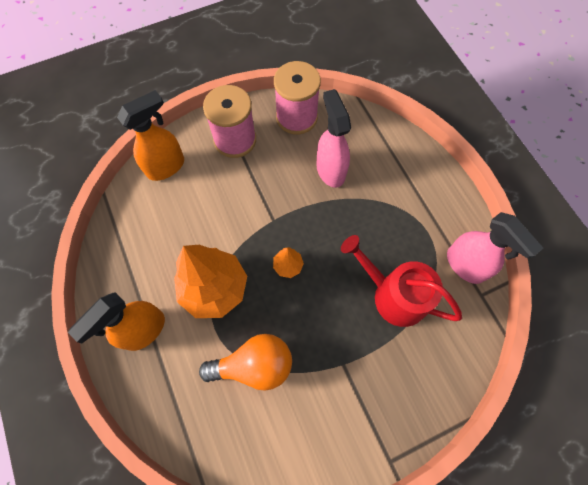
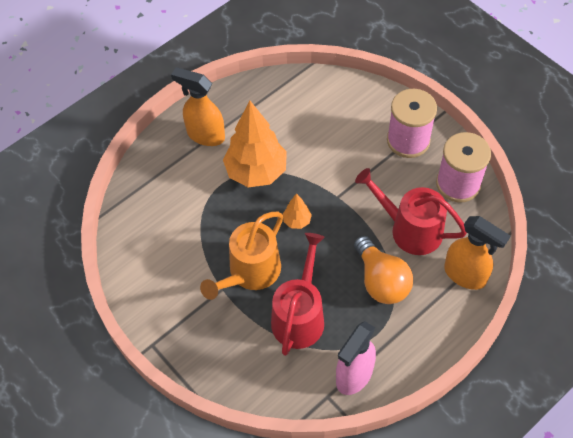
camera: 75 degrees right, 10 degrees down
(166, 167) = (356, 97): orange spray bottle -> orange spray bottle (465, 275)
(254, 365) = (201, 221): orange light bulb -> orange light bulb (381, 281)
(330, 170) = (410, 229): pink spray bottle -> red watering can
(333, 329) = (250, 272): none -> orange watering can

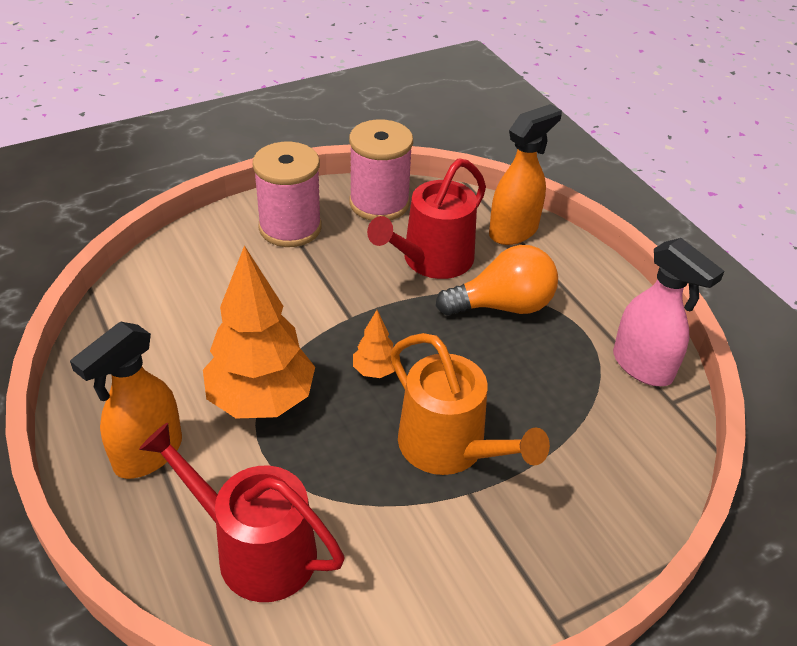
camera: 80 degrees left, 15 degrees down
(299, 316) = (540, 404): red watering can -> red watering can (256, 550)

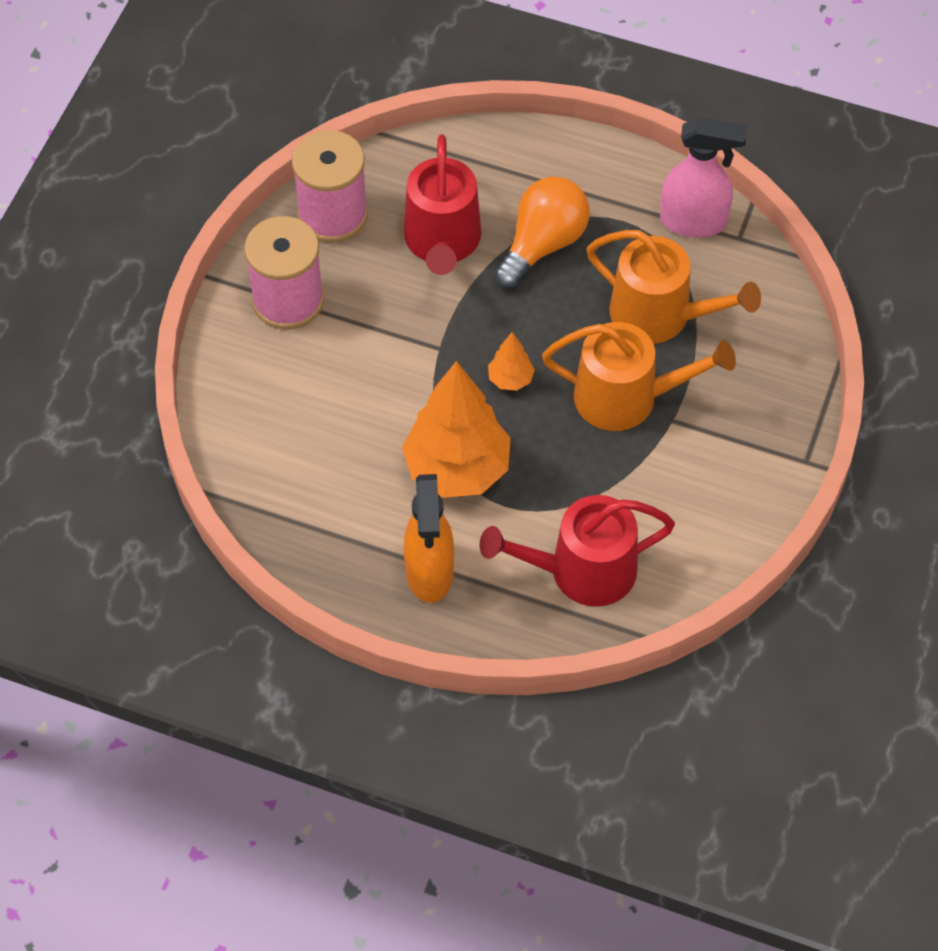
camera: 40 degrees left, 15 degrees up
(514, 231) = (476, 159): orange spray bottle -> none
(544, 409) = (660, 315): none -> orange watering can

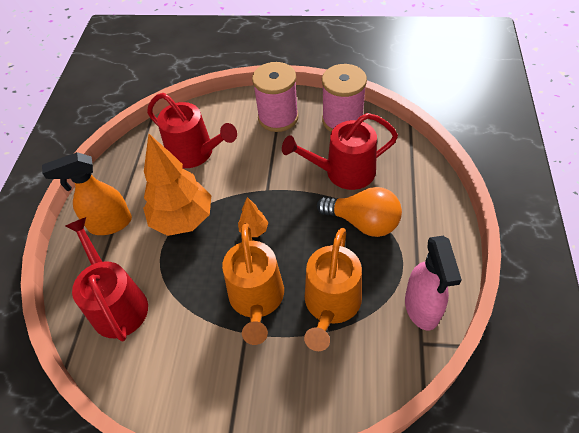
camera: 80 degrees right, 5 degrees down
(321, 434) = (195, 153): none -> red watering can

